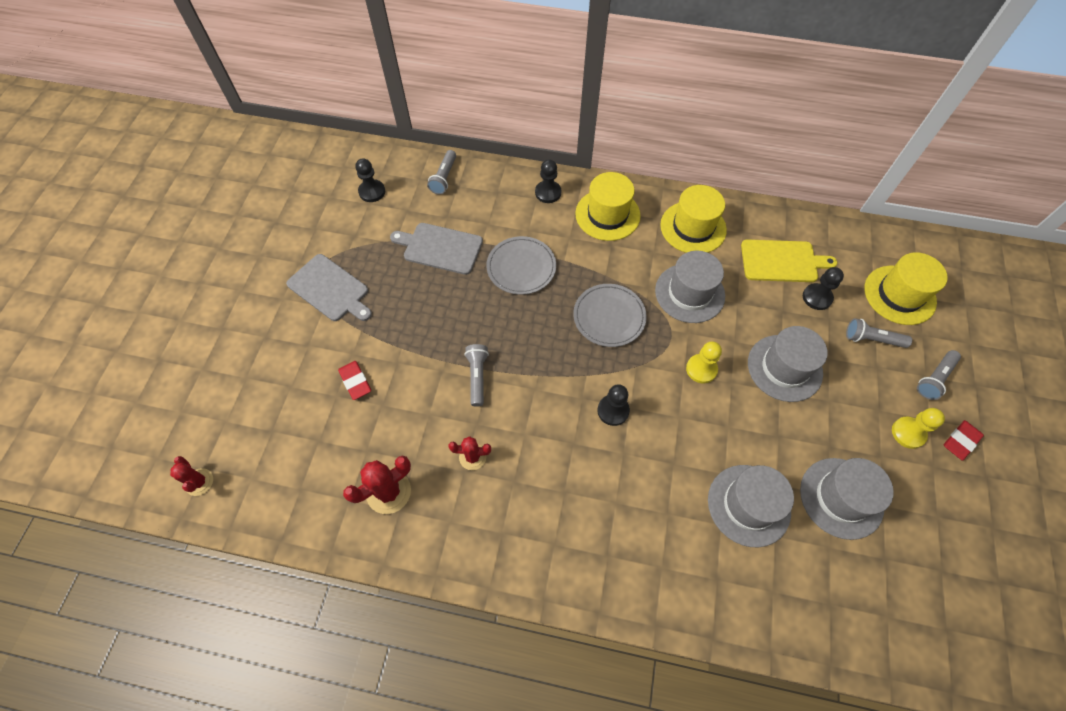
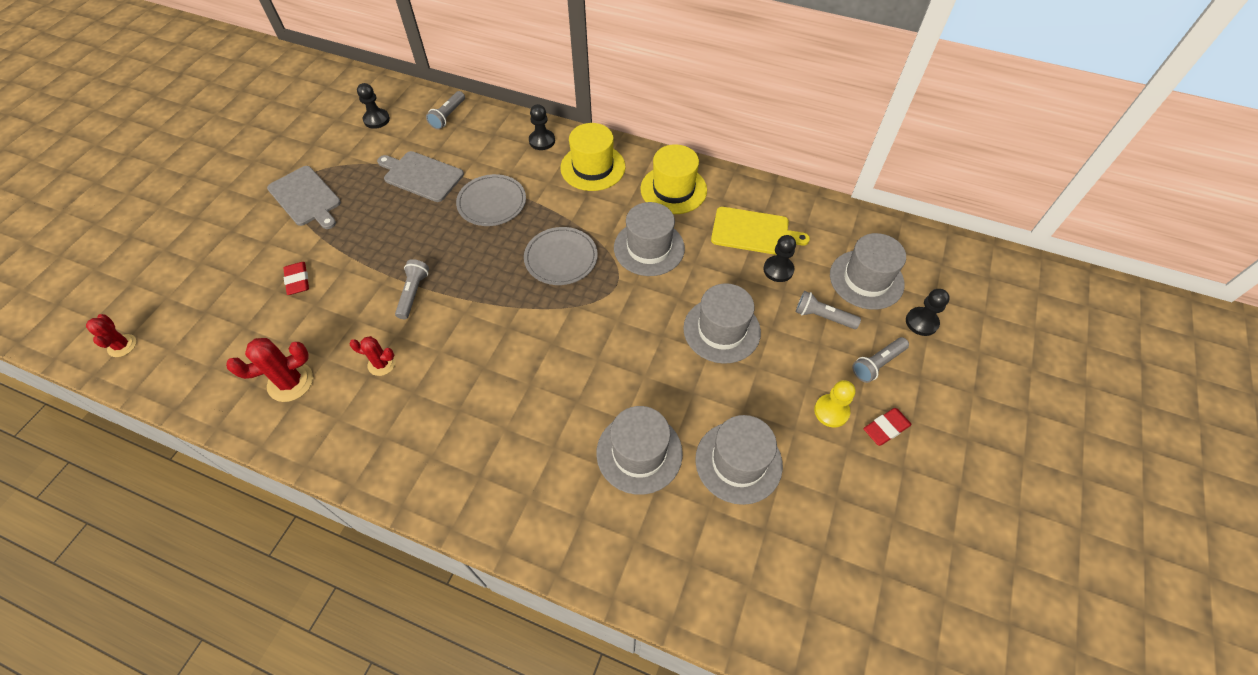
camera: 10 degrees right, 5 degrees down
(613, 410) = (533, 343): black pawn -> black pawn (921, 322)
(701, 369) = (636, 319): yellow pawn -> none
(899, 295) = (866, 279): yellow hat -> grey hat

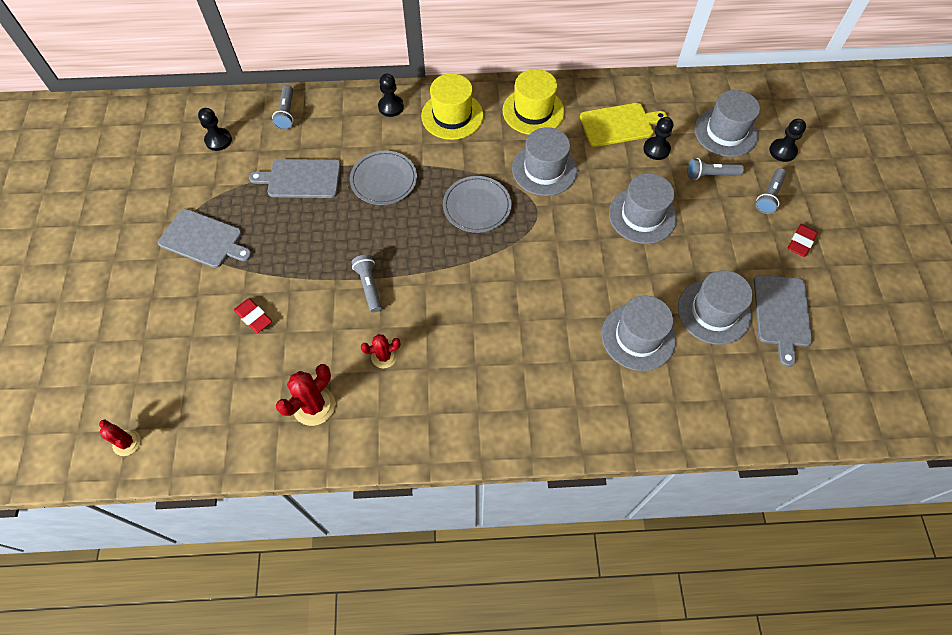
camera: 25 degrees left, 5 degrees up
(816, 498) = (782, 314): none -> grey cutting board
(831, 411) = (757, 246): yellow pawn -> none

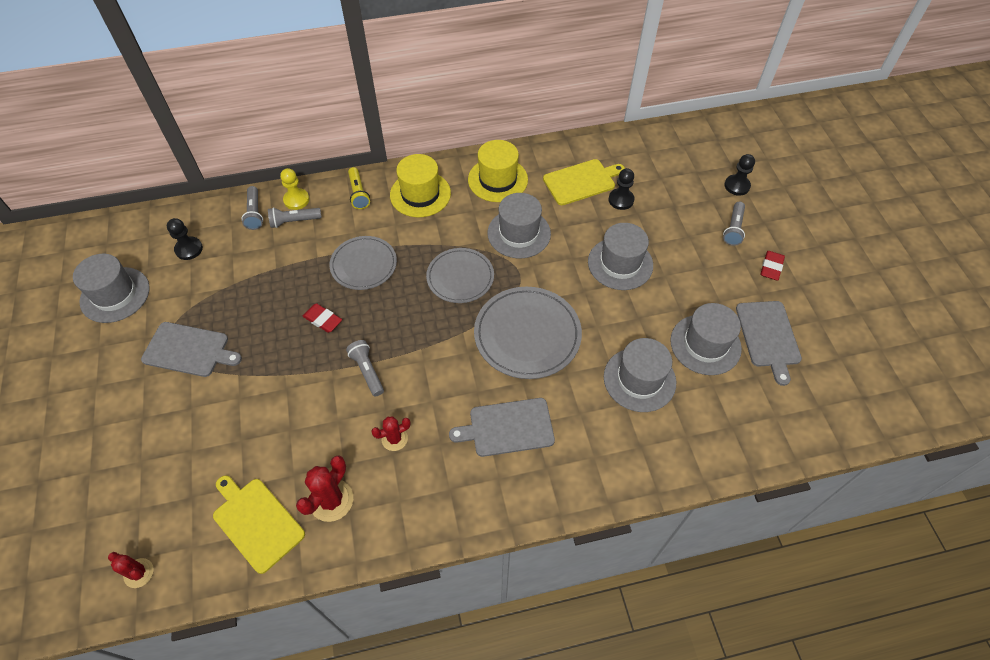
camera: 10 degrees left, 5 degrees down
(241, 414) = (256, 522): none -> yellow cutting board
(253, 317) = (254, 420): red eraser -> red eraser (322, 320)
(301, 179) = (280, 275): grey cutting board -> grey cutting board (507, 427)
(329, 105) = (296, 200): none -> yellow pawn
(391, 107) = (358, 193): black pawn -> yellow flashlight
(533, 274) = (527, 334): none -> grey plate
(710, 175) = (676, 216): grey flashlight -> grey flashlight (294, 221)
(725, 132) = (681, 175): grey hat -> grey hat (115, 295)

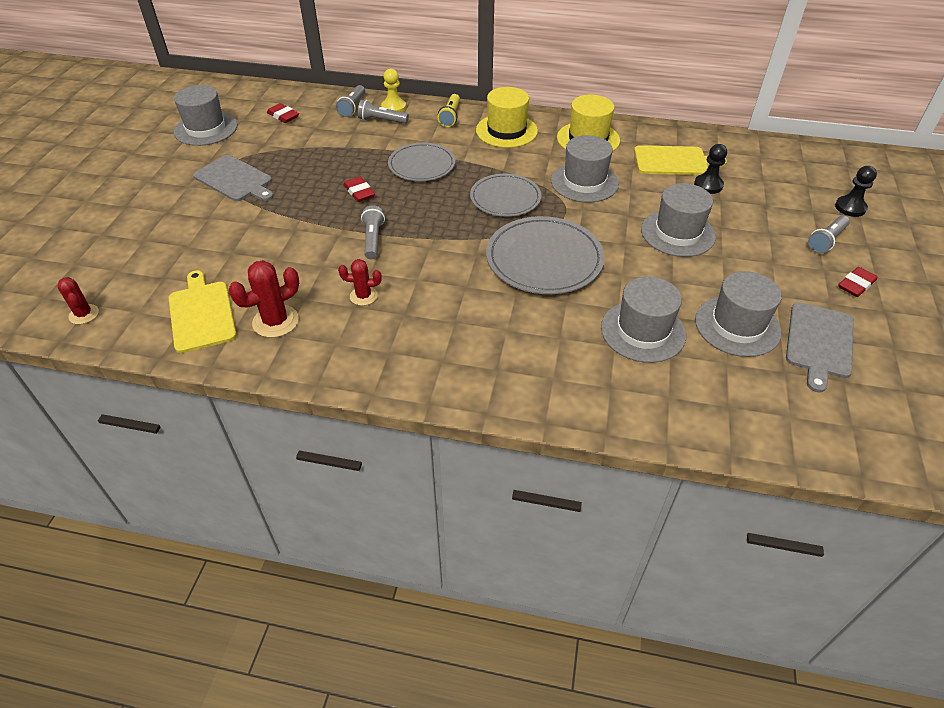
camera: 25 degrees right, 10 degrees down
(189, 249) = (283, 116): black pawn -> red eraser
(507, 427) = (477, 324): grey cutting board -> none

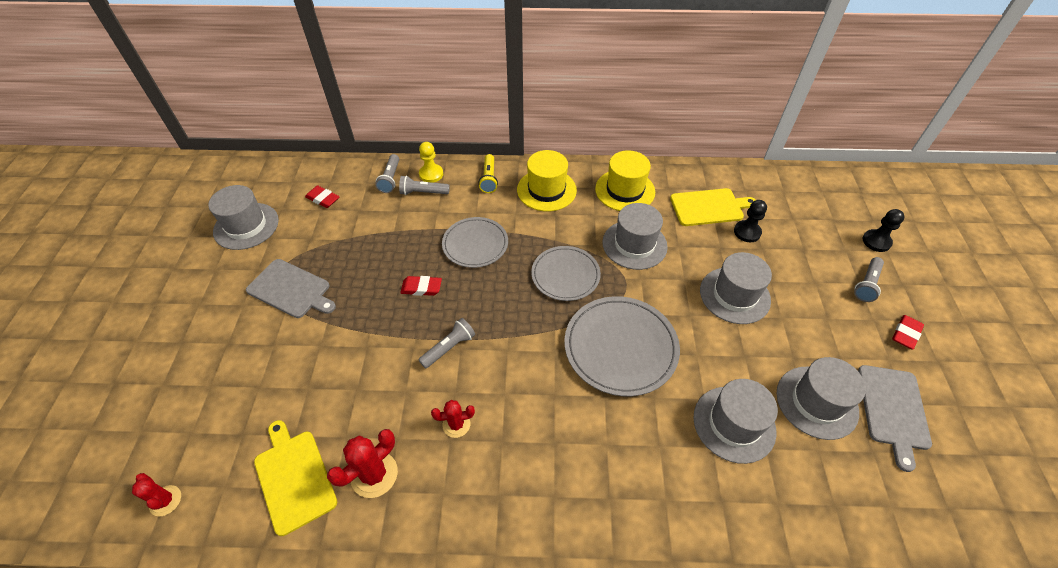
camera: 10 degrees left, 5 degrees up
(359, 192) = (421, 288): red eraser -> red eraser turned 45 degrees counterclockwise
(373, 239) = (449, 348): grey flashlight -> grey flashlight turned 60 degrees clockwise

